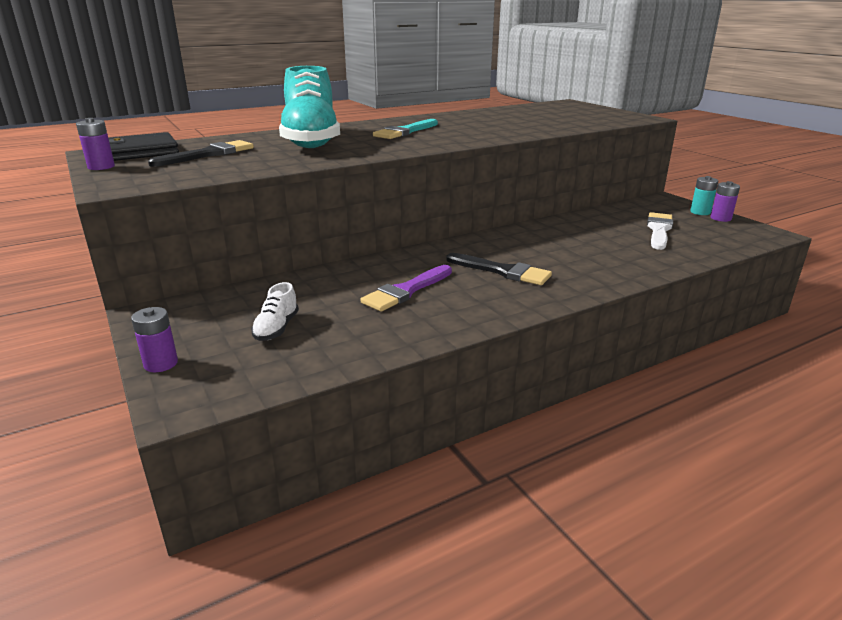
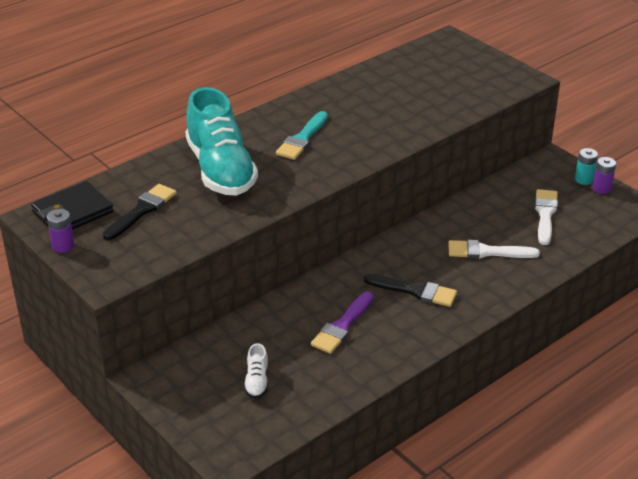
camera: 10 degrees left, 10 degrees up
(161, 364) = (190, 427): purple battery -> none
(591, 250) = (487, 252): none -> white brush

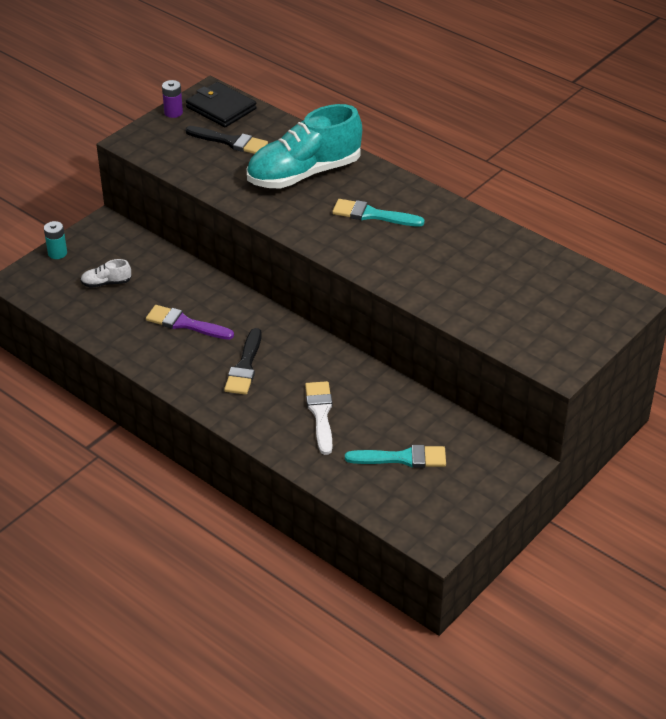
camera: 80 degrees right, 5 degrees up
(545, 214) = (402, 458): white brush -> turquoise brush
(584, 179) = (484, 491): turquoise battery -> turquoise battery (57, 253)
(601, 188) = (470, 507): purple battery -> none

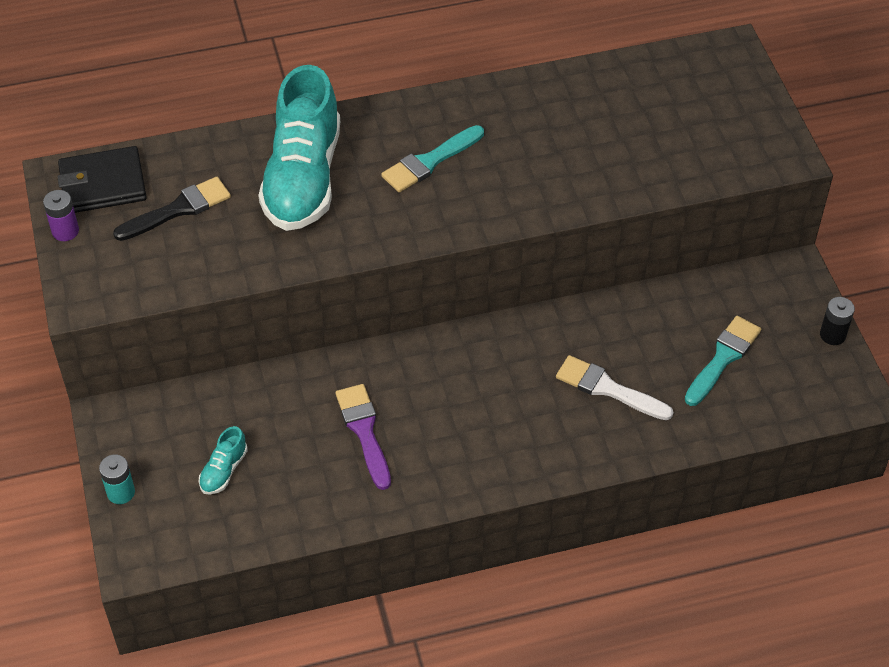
camera: 55 degrees left, 10 degrees up
(106, 283) = (224, 470): white shoe -> turquoise shoe
(185, 324) = (364, 431): purple brush -> purple brush turned 105 degrees clockwise
(245, 366) = (481, 414): black brush -> none
(481, 506) = (832, 335): none -> black battery

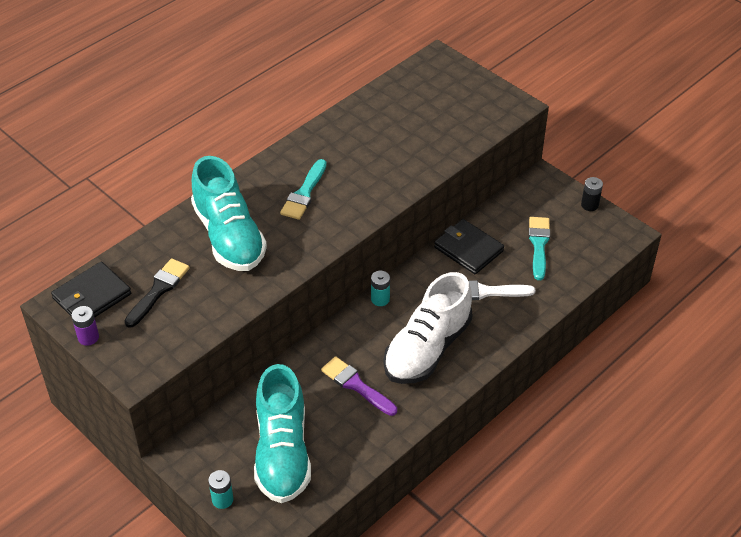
camera: 30 degrees left, 5 degrees down
(224, 470) = (282, 452): turquoise shoe -> turquoise shoe, size x2.49
(469, 337) = (380, 299): none -> turquoise battery
(481, 427) = (427, 348): none -> white shoe
(626, 323) = (468, 249): none -> black wallet

